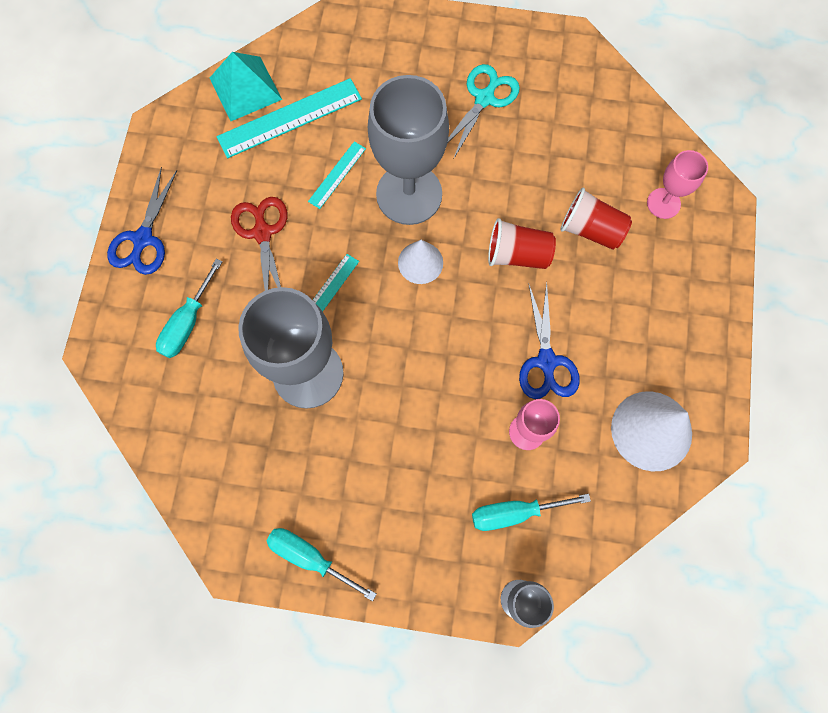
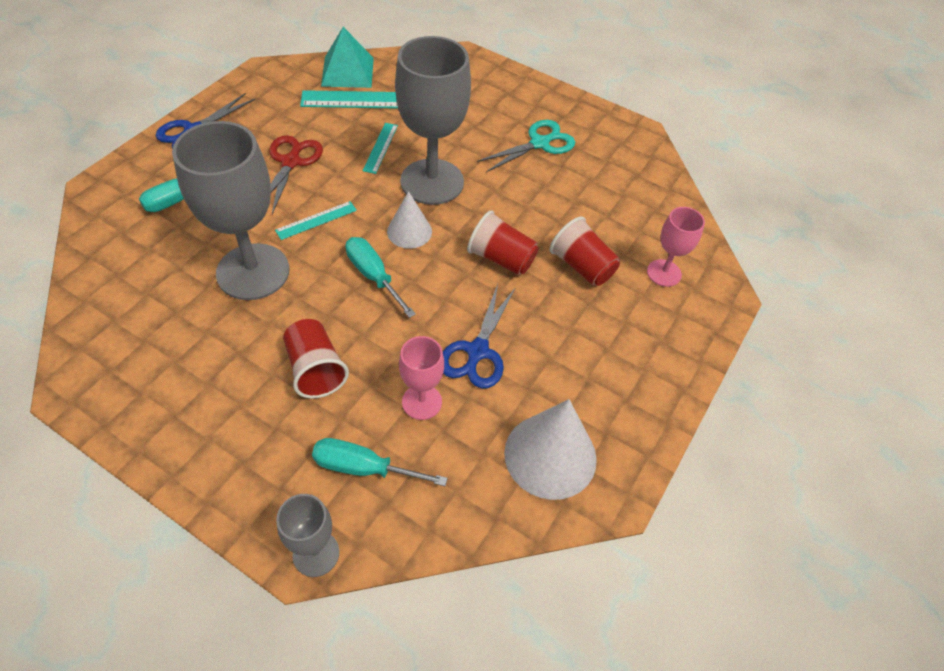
camera: 20 degrees right, 20 degrees down
(310, 557) = (142, 417): turquoise screwdriver -> turquoise screwdriver (373, 276)
(337, 175) = (380, 147): turquoise ruler -> turquoise ruler turned 45 degrees counterclockwise
(423, 444) = (315, 369): none -> red cup

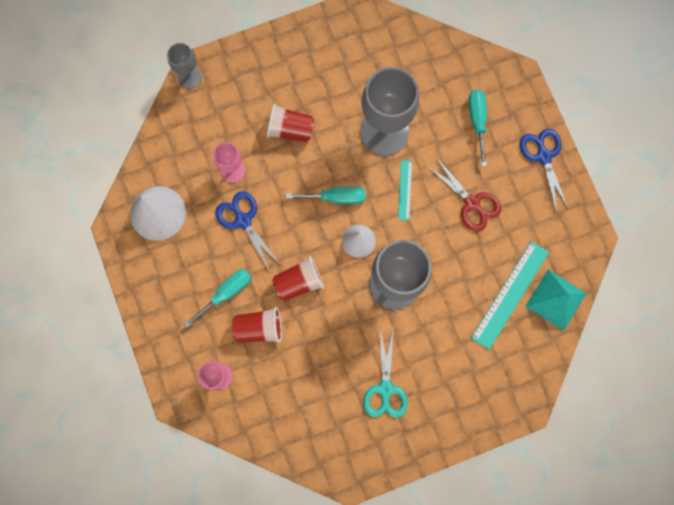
camera: 130 degrees right, 25 degrees up
(363, 468) = (216, 120): turquoise screwdriver -> turquoise screwdriver (226, 293)
(380, 147) = (450, 271): turquoise ruler -> none

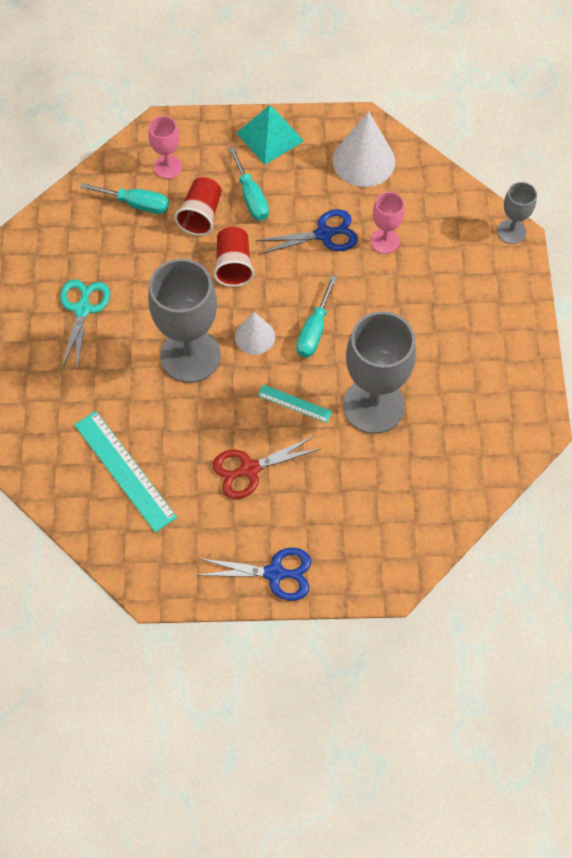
camera: 110 degrees right, 15 degrees down
(290, 129) = (412, 310): red cup -> none
(385, 389) = (82, 309): turquoise scissors -> turquoise scissors turned 75 degrees clockwise
(477, 121) = (349, 513): turquoise screwdriver -> turquoise screwdriver (136, 204)
(555, 299) = (96, 518): turquoise pyramid -> turquoise pyramid (270, 137)

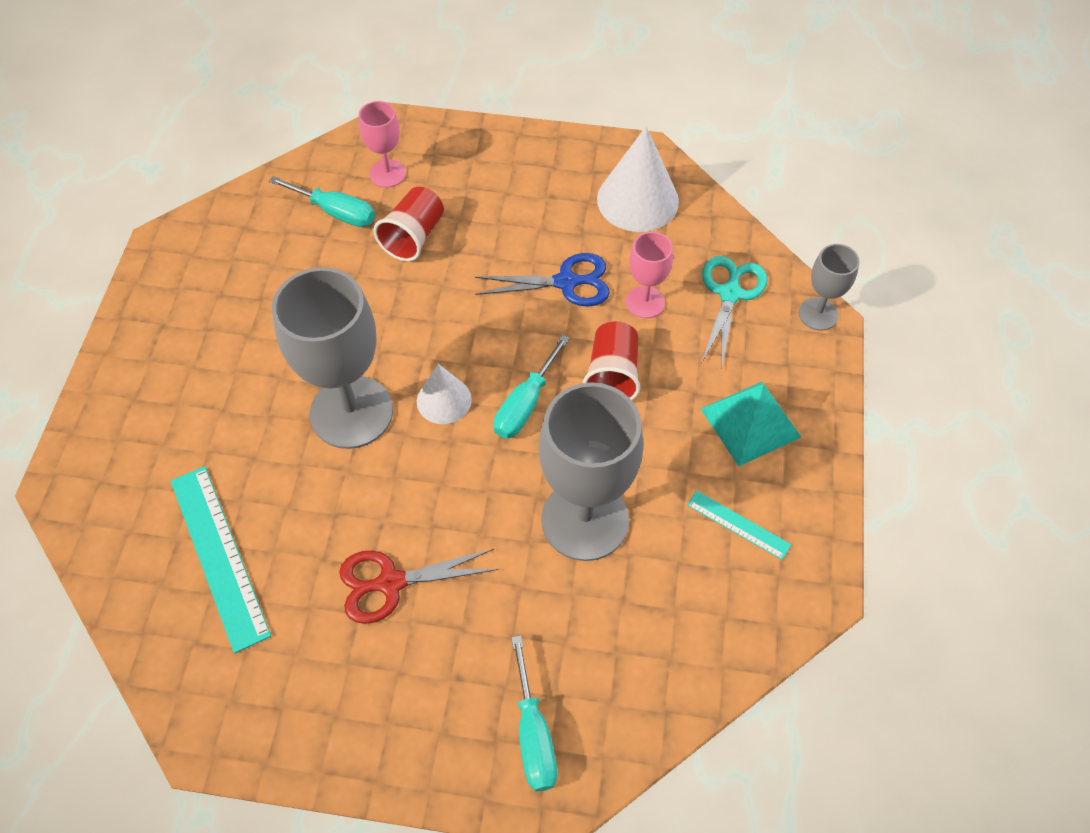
camera: 10 degrees right, 5 degrees down
(82, 309) = (229, 331): turquoise scissors -> turquoise scissors (730, 294)
(233, 265) = (439, 304): red cup -> red cup (612, 374)
(251, 197) = (483, 223): turquoise screwdriver -> turquoise screwdriver (533, 734)
(270, 137) = (524, 156): turquoise pyramid -> turquoise pyramid (750, 422)
(274, 573) = (387, 746): blue scissors -> none
(294, 403) = (476, 499): turquoise ruler -> turquoise ruler (738, 524)

